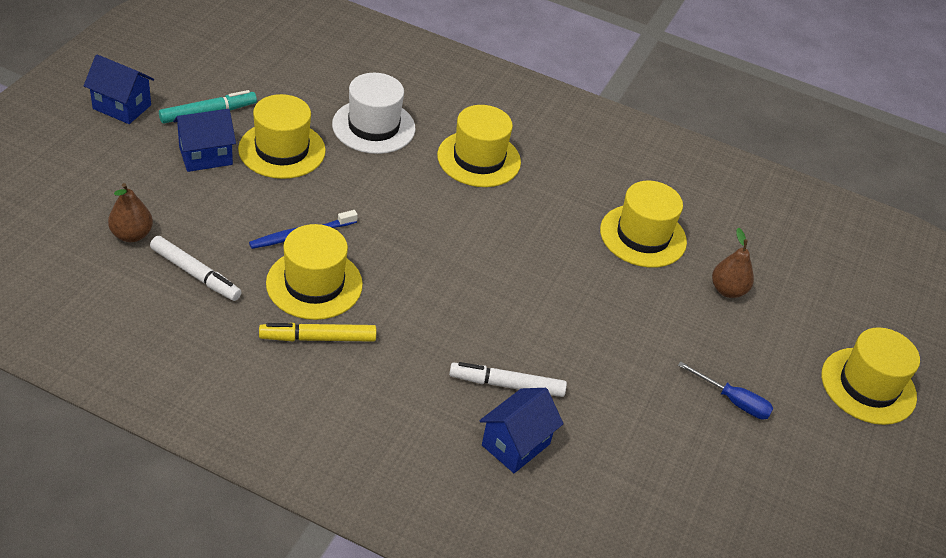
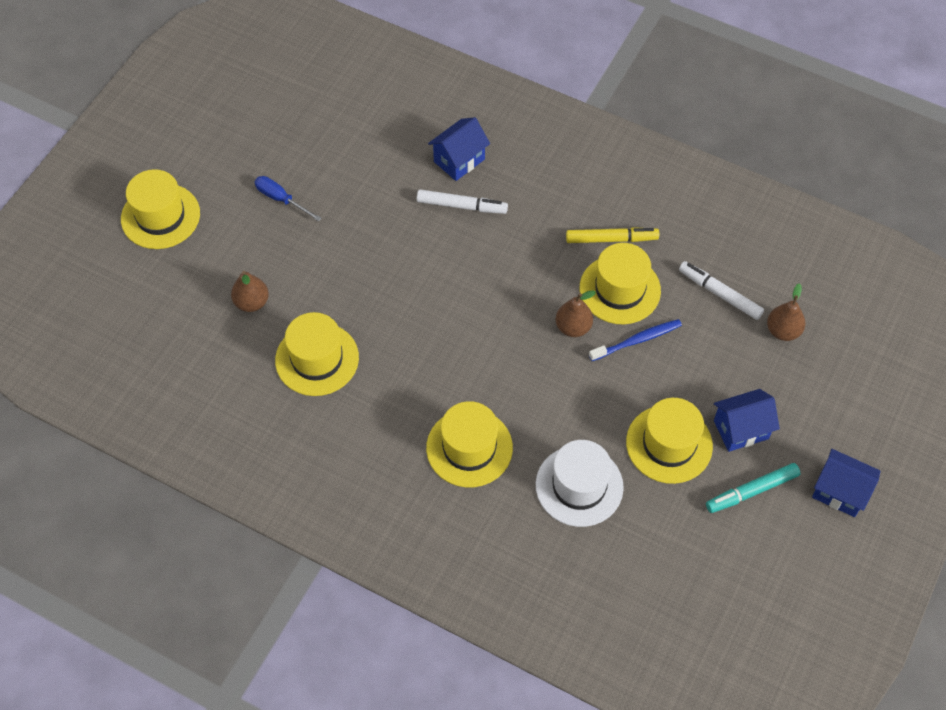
camera: 170 degrees left, 15 degrees up
(371, 250) = (573, 327): none -> brown pear

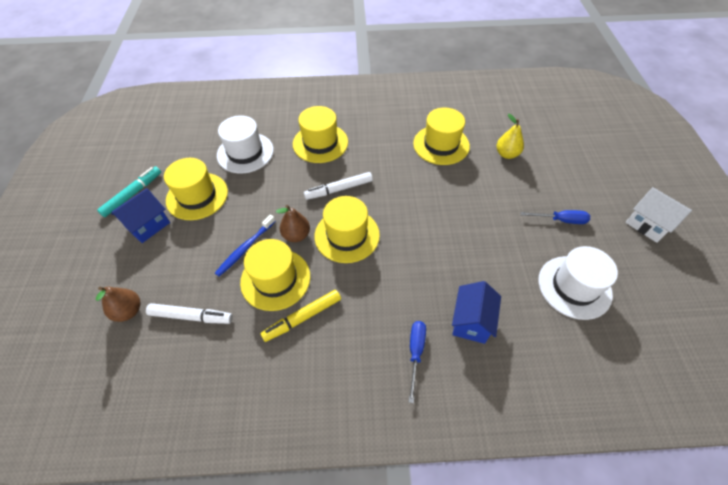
camera: 150 degrees right, 5 degrees down
(160, 216) = (614, 172): yellow hat -> yellow hat (347, 235)
(202, 151) = (647, 225): none -> white house
(252, 302) = (507, 154): brown pear -> yellow pear
(339, 140) = (574, 287): none -> white hat
(461, 206) = (437, 283): white marker -> white marker (339, 189)
(527, 162) = (415, 353): none -> blue screwdriver
(839, 492) = (69, 219): blue house -> none

